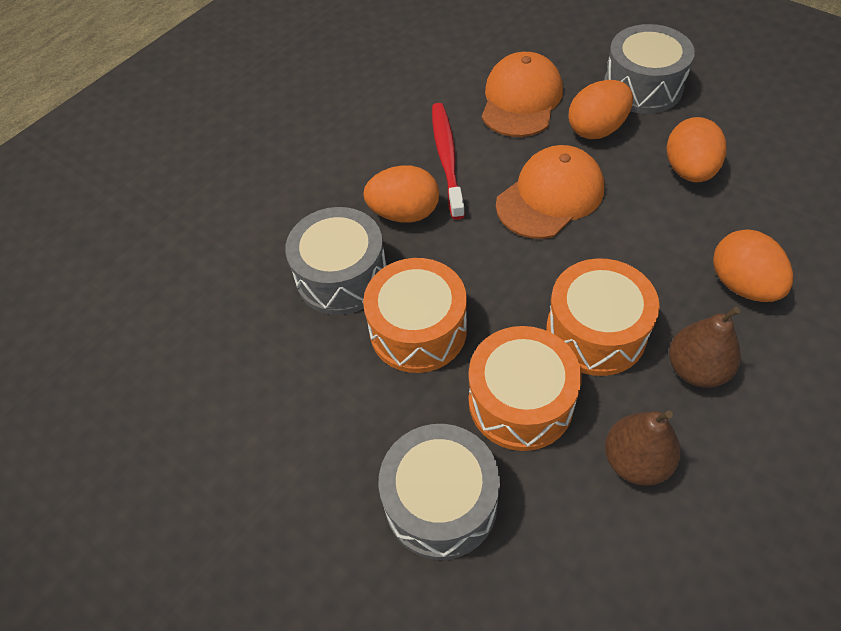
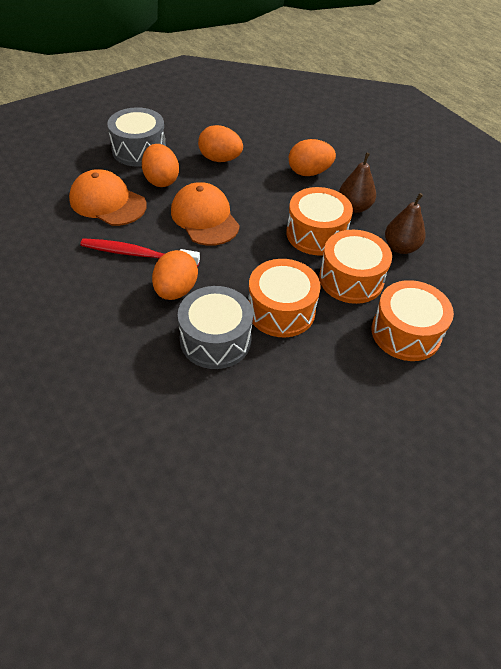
camera: 80 degrees left, 5 degrees down
(441, 502) = (406, 333): grey drum -> orange drum

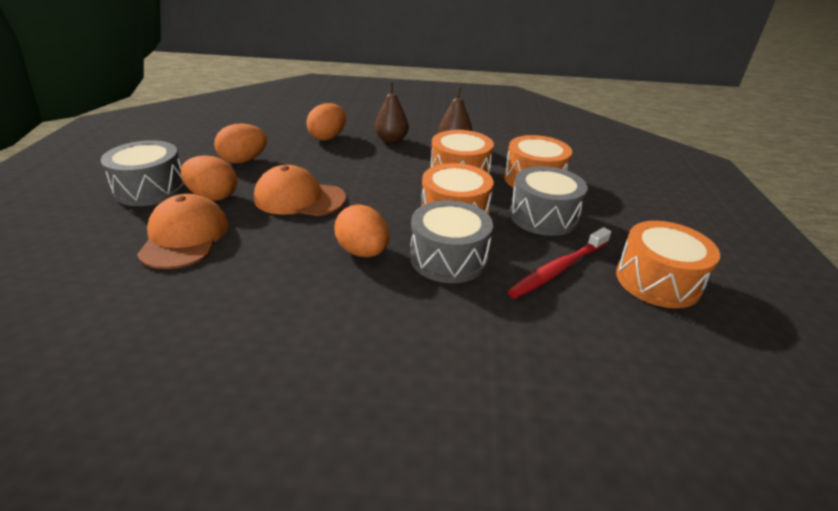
camera: 50 degrees left, 15 degrees down
(107, 202) = (185, 237): orange cap -> orange cap turned 105 degrees clockwise
(137, 254) = (284, 252): red toothbrush -> red toothbrush (558, 269)
(316, 234) = (395, 164): orange drum -> orange drum (657, 281)
(344, 369) = (543, 216): none -> grey drum

